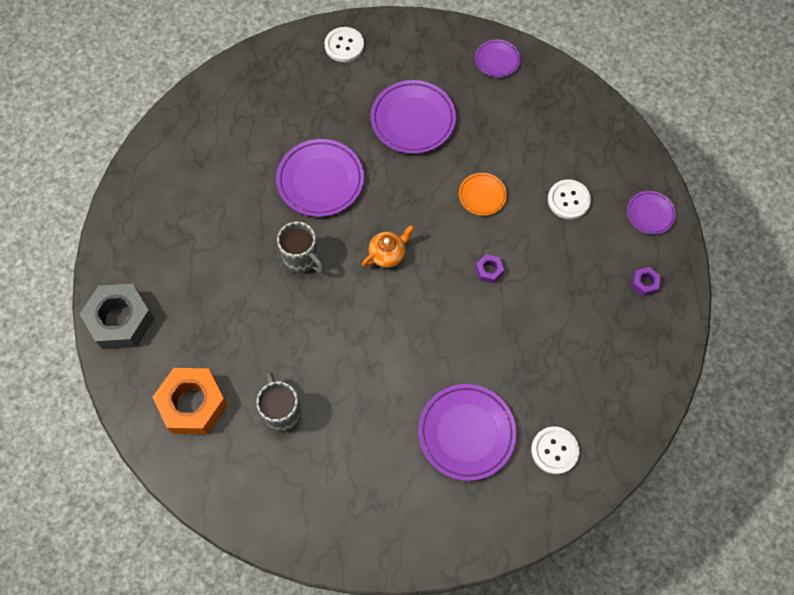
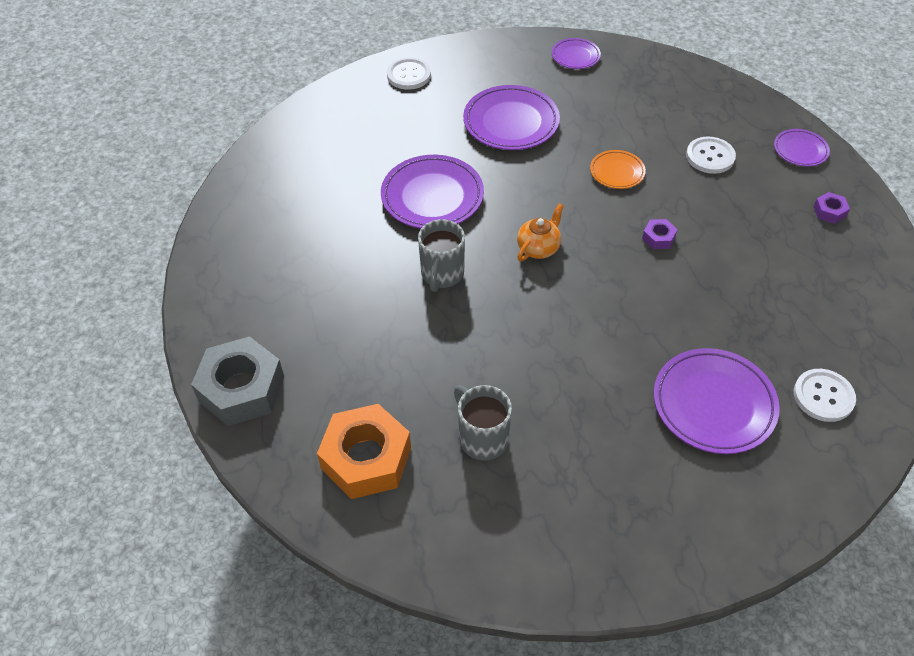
camera: 15 degrees left, 15 degrees down
(302, 259) = (442, 274): grey mug -> grey mug turned 75 degrees clockwise

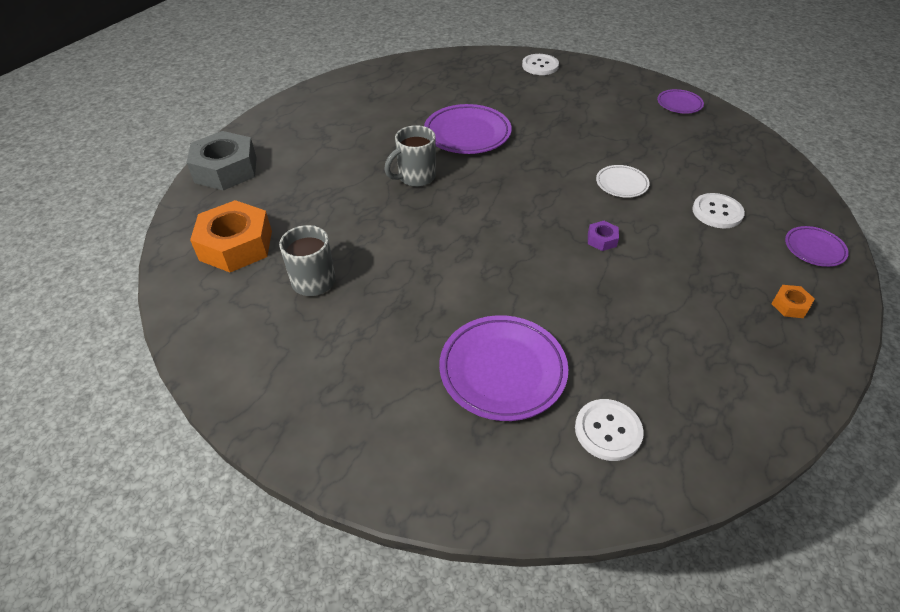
camera: 40 degrees right, 5 degrees down
(511, 122) = (577, 120): purple plate -> none
(538, 248) = (500, 197): orange teapot -> none
(617, 172) = (621, 184): orange plate -> white plate
(829, 211) = (790, 305): purple nut -> orange nut

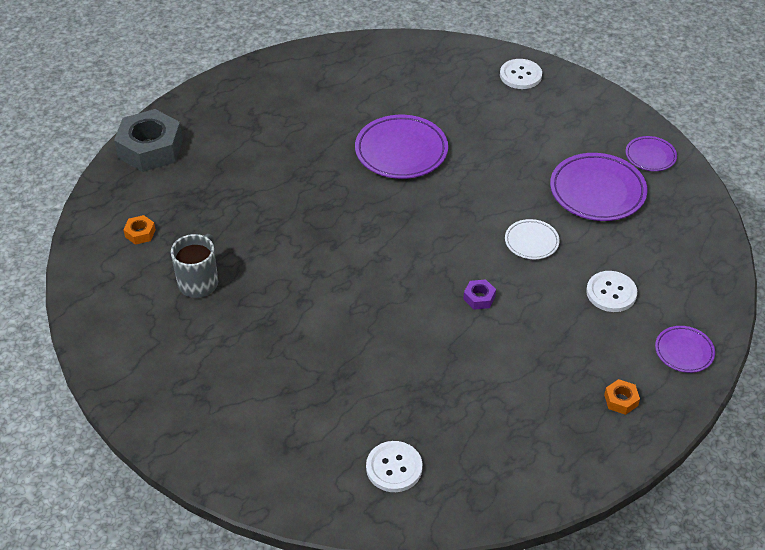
camera: 15 degrees right, 0 degrees up
(236, 245) = (140, 233): orange nut -> orange nut, size x0.43
(415, 177) = (328, 193): grey mug -> none
(502, 371) = (330, 400): purple plate -> purple plate (597, 191)

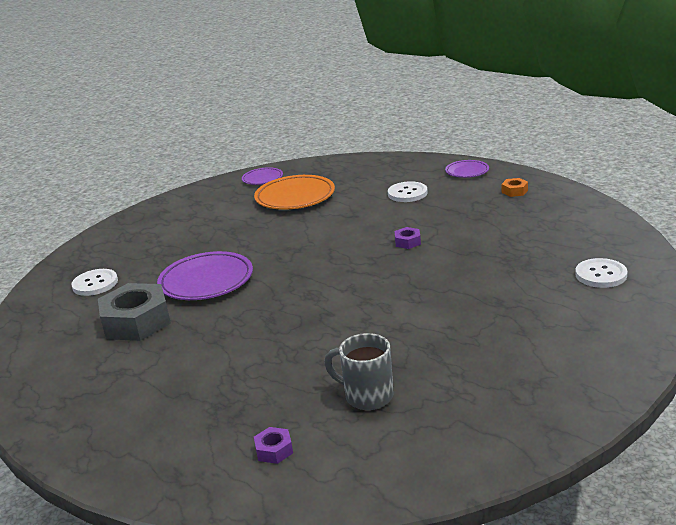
camera: 80 degrees left, 20 degrees down
(140, 233) = (274, 450): orange nut -> purple nut
(150, 149) = (115, 455): grey nut -> grey nut (136, 322)
(520, 75) = (132, 227): white button -> white button (95, 284)
(531, 242) = (346, 222): white plate -> none
(597, 191) = (295, 197): purple plate -> orange plate

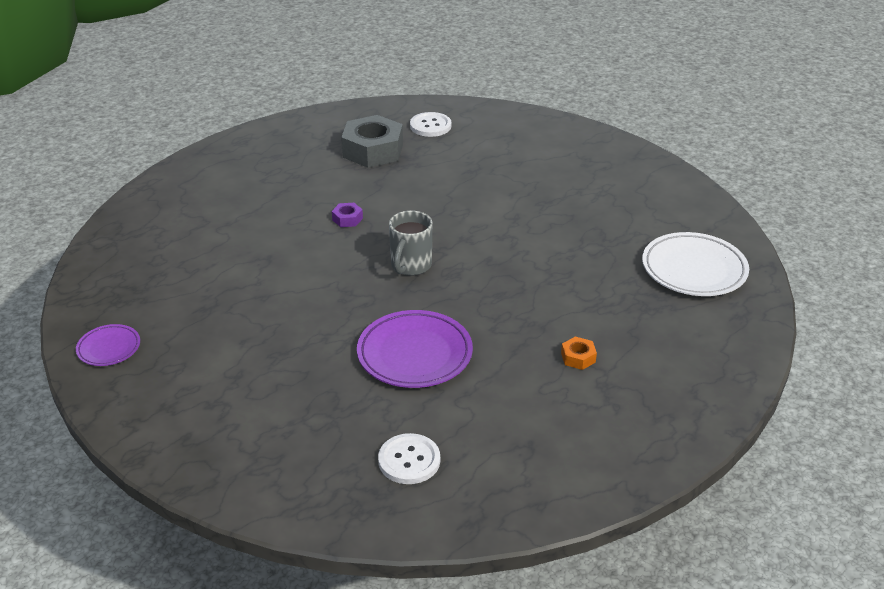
camera: 100 degrees left, 10 degrees up
(136, 322) = (505, 395): grey nut -> grey nut (373, 150)
(274, 450) = (694, 269): purple nut -> white plate
(295, 197) = (192, 309): orange plate -> none
(367, 396) = (616, 230): grey mug -> grey mug (410, 266)
(407, 193) = (221, 222): white button -> none
(467, 171) = (177, 184): purple plate -> none
(514, 191) = (246, 158): orange nut -> orange nut (578, 357)

